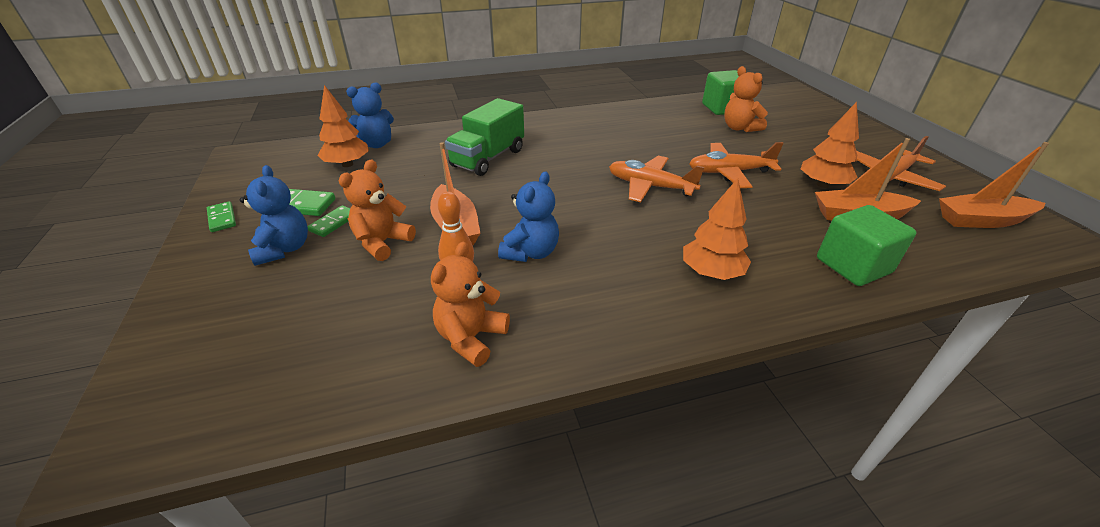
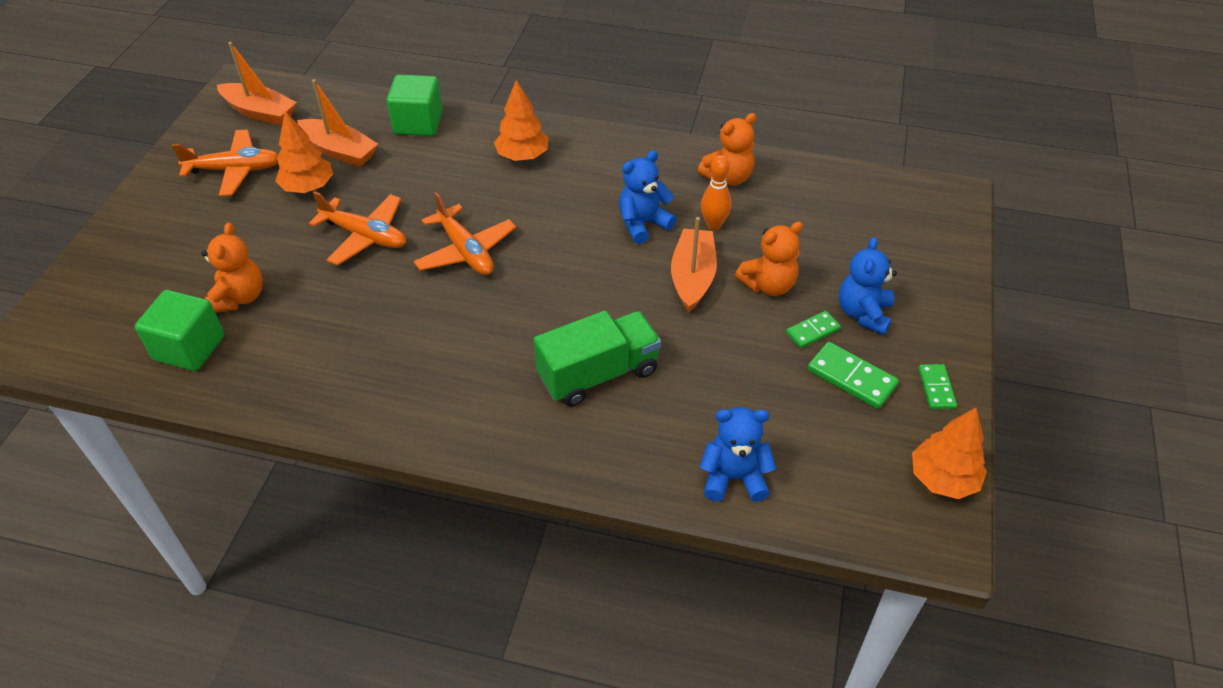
camera: 150 degrees left, 10 degrees up
(347, 164) = (783, 440): orange tree -> orange tree (942, 479)

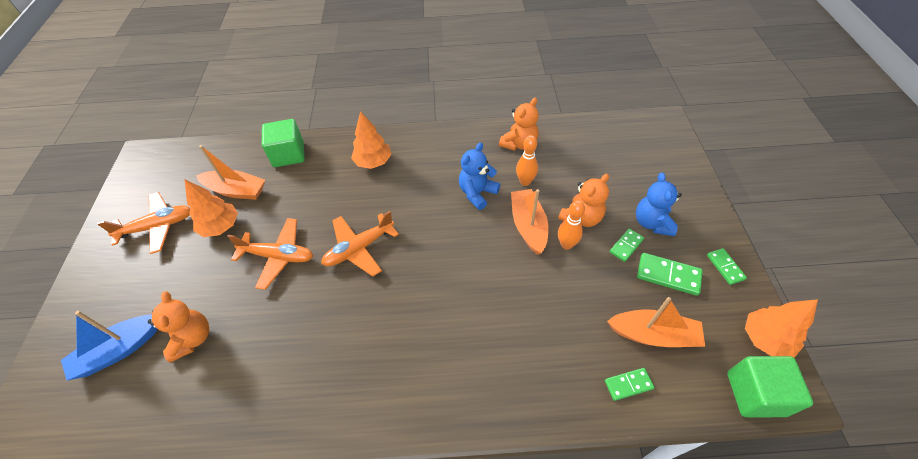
camera: 15 degrees left, 5 degrees up
(157, 289) = (119, 350): none -> blue boat
(189, 348) = (162, 399): green cube -> green cube (755, 394)
(260, 112) = (164, 174): orange boat -> orange boat (653, 335)
(465, 251) = (359, 248): orange plane -> orange plane turned 105 degrees clockwise
(598, 374) = (495, 325): green truck -> none
(733, 310) = (566, 244): none -> orange bowling pin
(734, 477) = (628, 384): blue teddy bear -> green domino

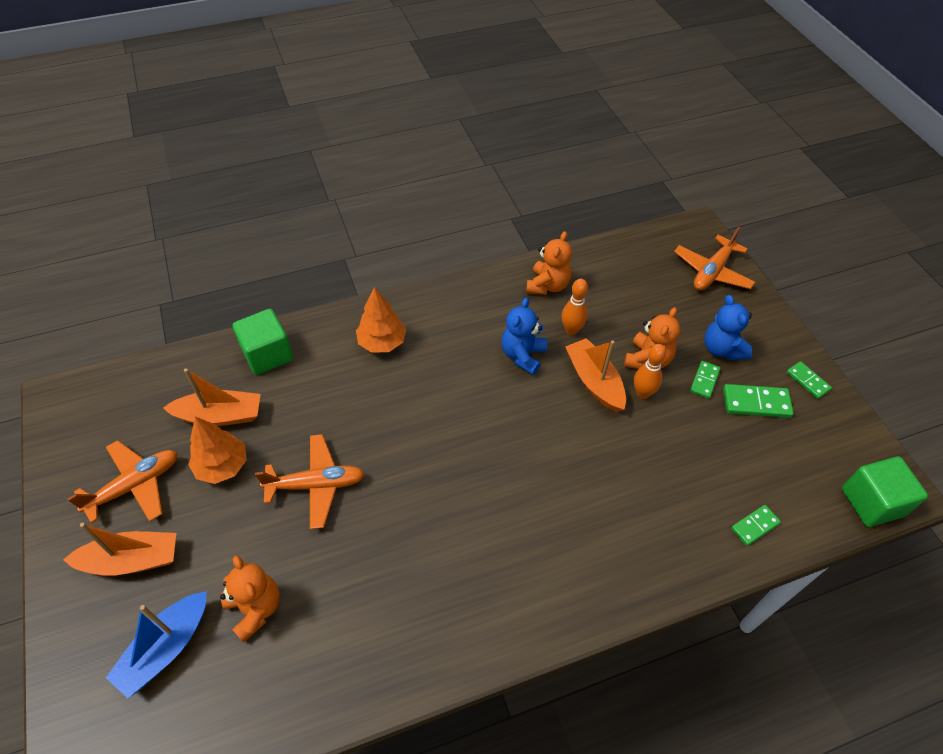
camera: 20 degrees left, 0 degrees up
(359, 248) = (412, 452): orange plane -> orange plane (712, 271)
(653, 335) = (761, 469): orange boat -> orange boat (131, 560)
(765, 339) = (865, 446): orange tree -> none

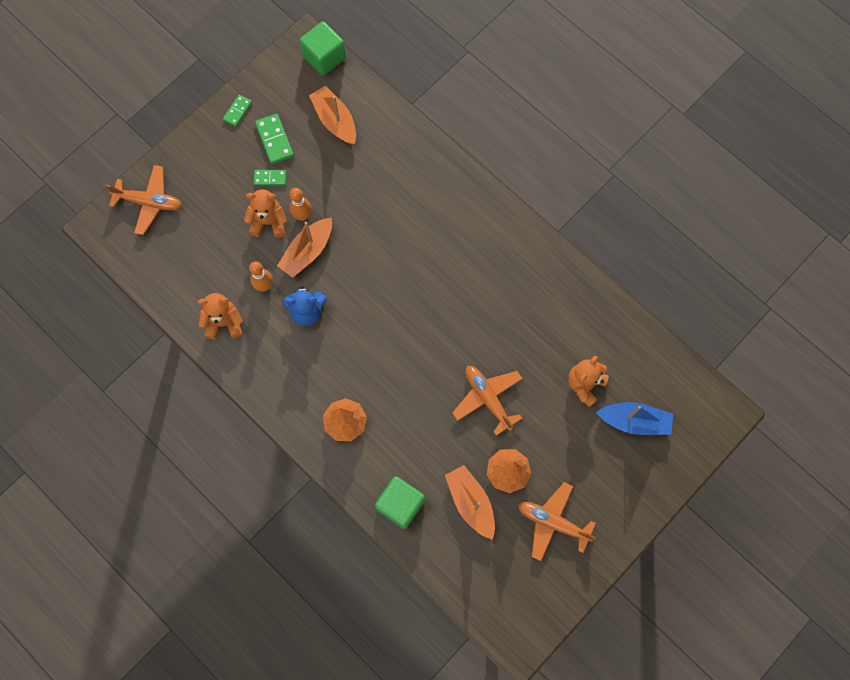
camera: 115 degrees left, 20 degrees up
(131, 560) = (600, 483): orange boat -> orange boat (335, 121)
(722, 349) = (233, 174): blue teddy bear -> none
(754, 526) = (376, 119): green domino -> none

